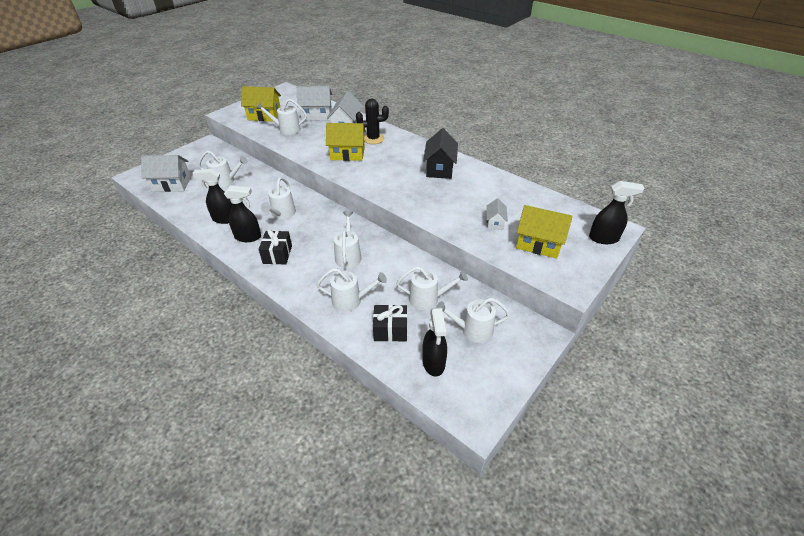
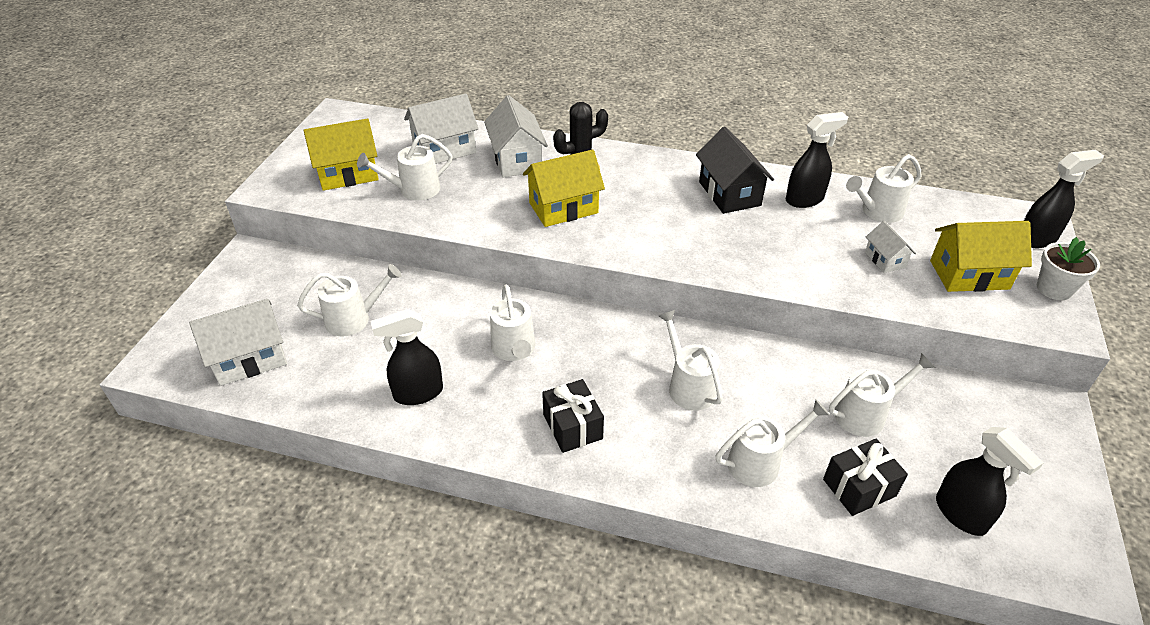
camera: 25 degrees left, 0 degrees up
(248, 237) = (492, 413): black spray bottle -> black spray bottle (805, 199)
(472, 330) = (964, 440): white watering can -> white watering can (877, 212)
(586, 266) = (1054, 289): none -> white flower pot

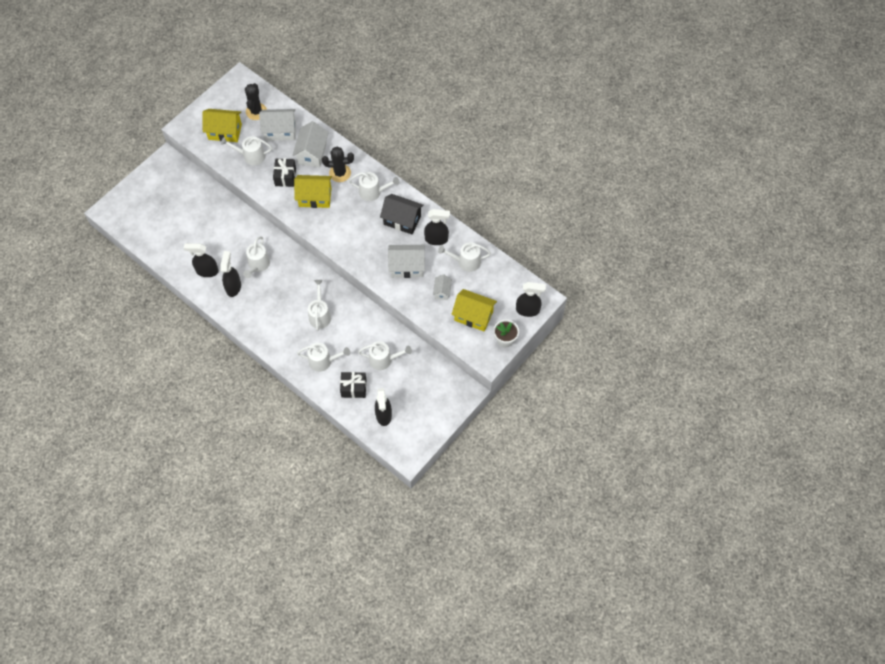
camera: 25 degrees right, 20 degrees up
(249, 359) = (146, 224): white house -> white house (407, 267)
(354, 319) = (198, 219): white watering can -> white watering can (373, 192)
(388, 139) = (256, 111): none -> black cactus
(488, 400) = (233, 287): none -> black spray bottle
(572, 426) = (260, 313): black gift -> black gift (285, 177)
(729, 193) = (402, 220): black house -> black house turned 75 degrees counterclockwise

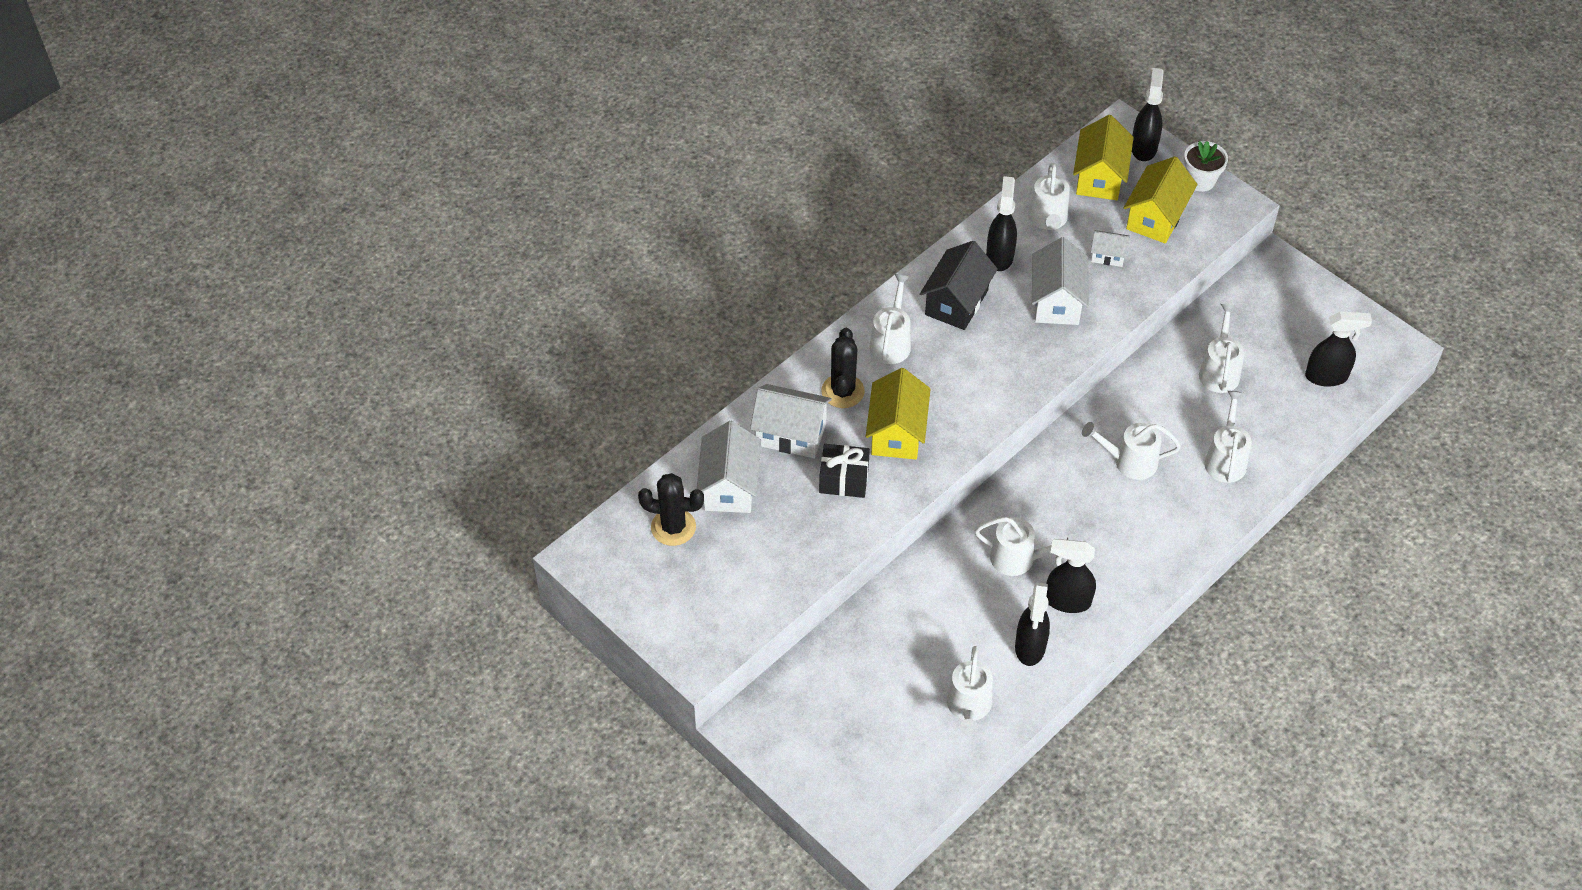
camera: 85 degrees left, 10 degrees down
(225, 132) = (719, 584): yellow house -> yellow house (1099, 177)
(251, 156) = (787, 538): white watering can -> white watering can (968, 708)
(354, 388) = (1277, 416): black gift -> none

